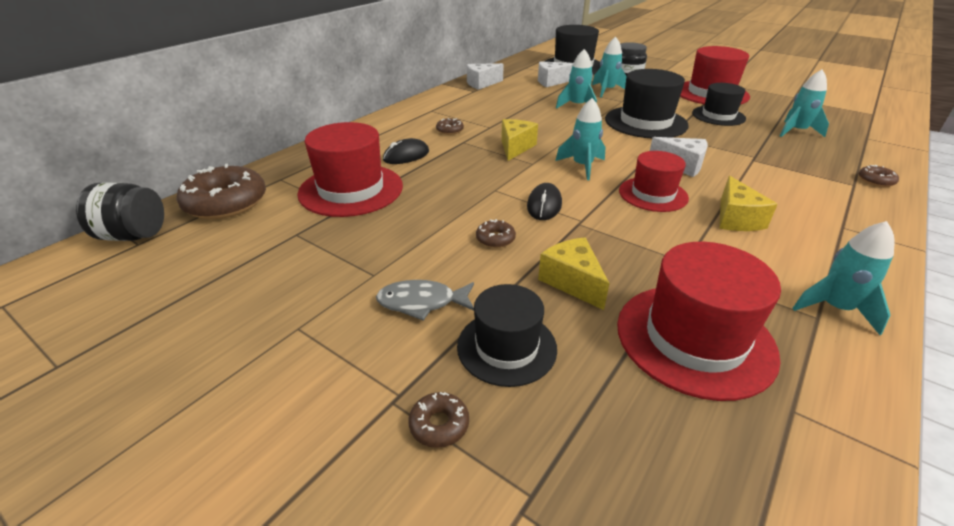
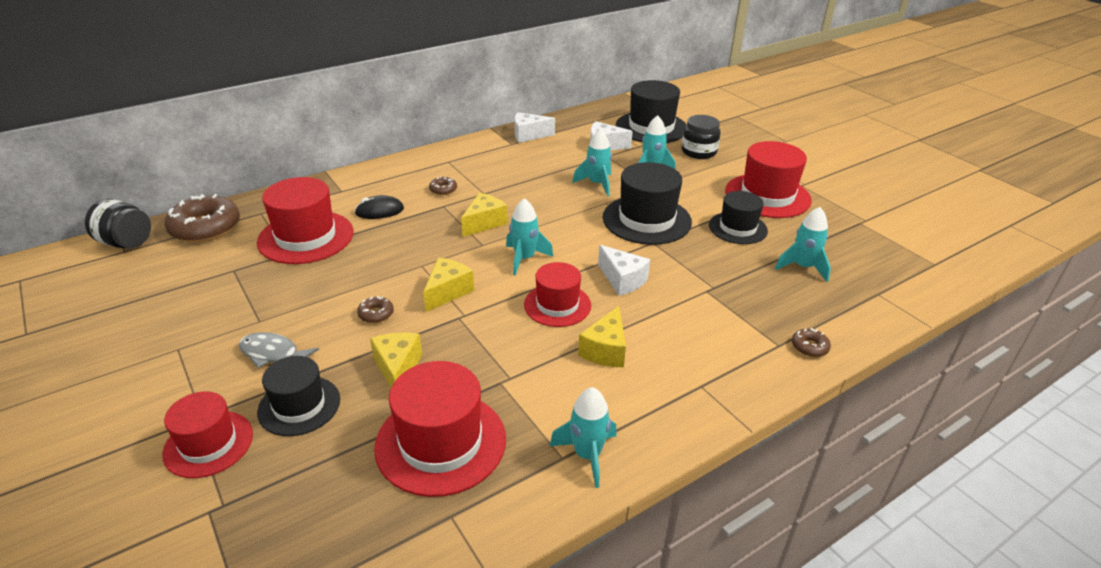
camera: 20 degrees right, 0 degrees up
(439, 424) = (208, 444): brown donut -> red hat
(544, 205) = (447, 292): black mouse -> yellow cheese

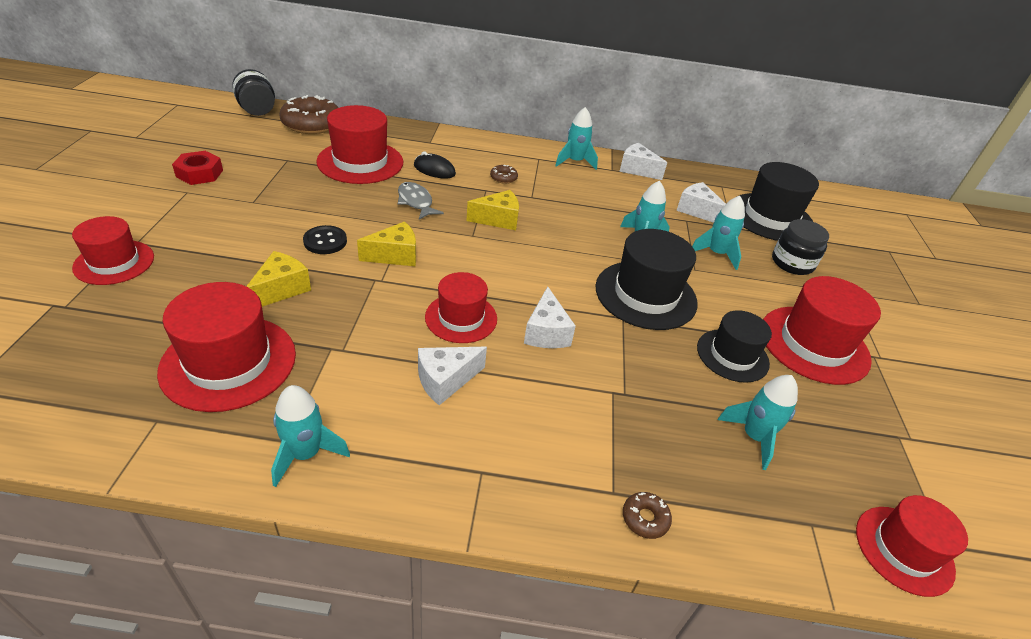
camera: 35 degrees right, 5 degrees up
(163, 327) = (199, 173): none -> red nut
(273, 353) = (228, 228): grey fish -> grey fish (416, 202)
(299, 405) = (191, 273): black hat -> none
(376, 314) = (325, 241): brown donut -> black button
(524, 259) = (489, 265): turquoise rocket -> turquoise rocket (575, 162)
(605, 350) = (445, 380): yellow cheese -> white cheese
(924, 278) = (904, 550): none -> red hat

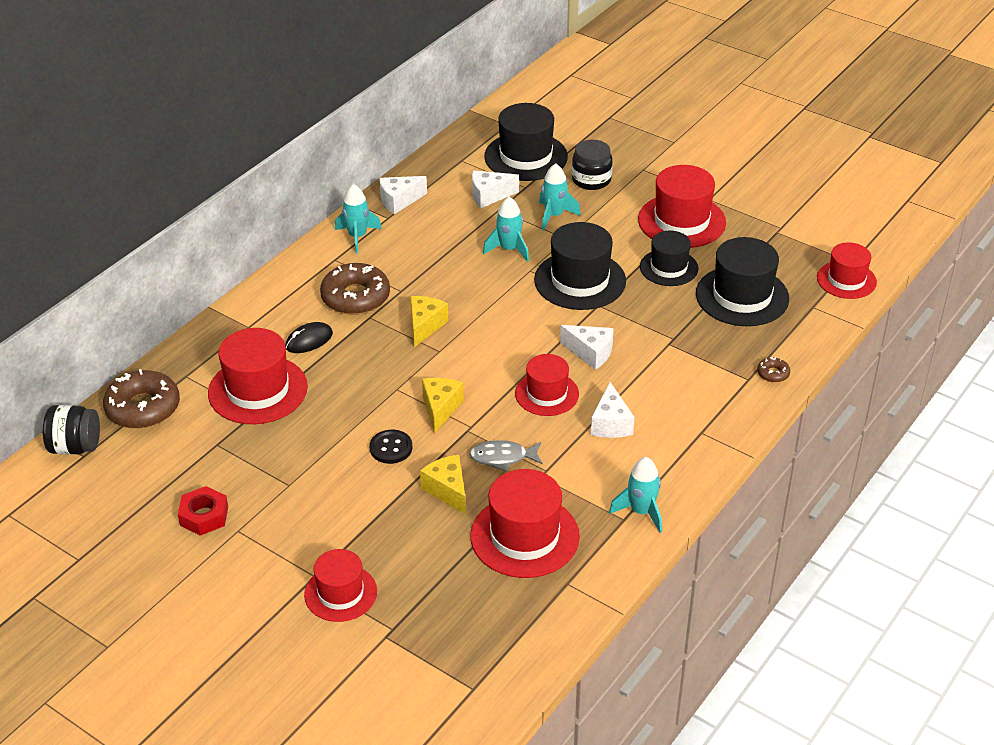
camera: 55 degrees left, 0 degrees up
(416, 202) = (361, 371): grey fish -> grey fish (502, 457)
(503, 178) = (355, 297): brown donut -> brown donut, size x2.25
(754, 437) = (742, 296): turquoise rocket -> black hat

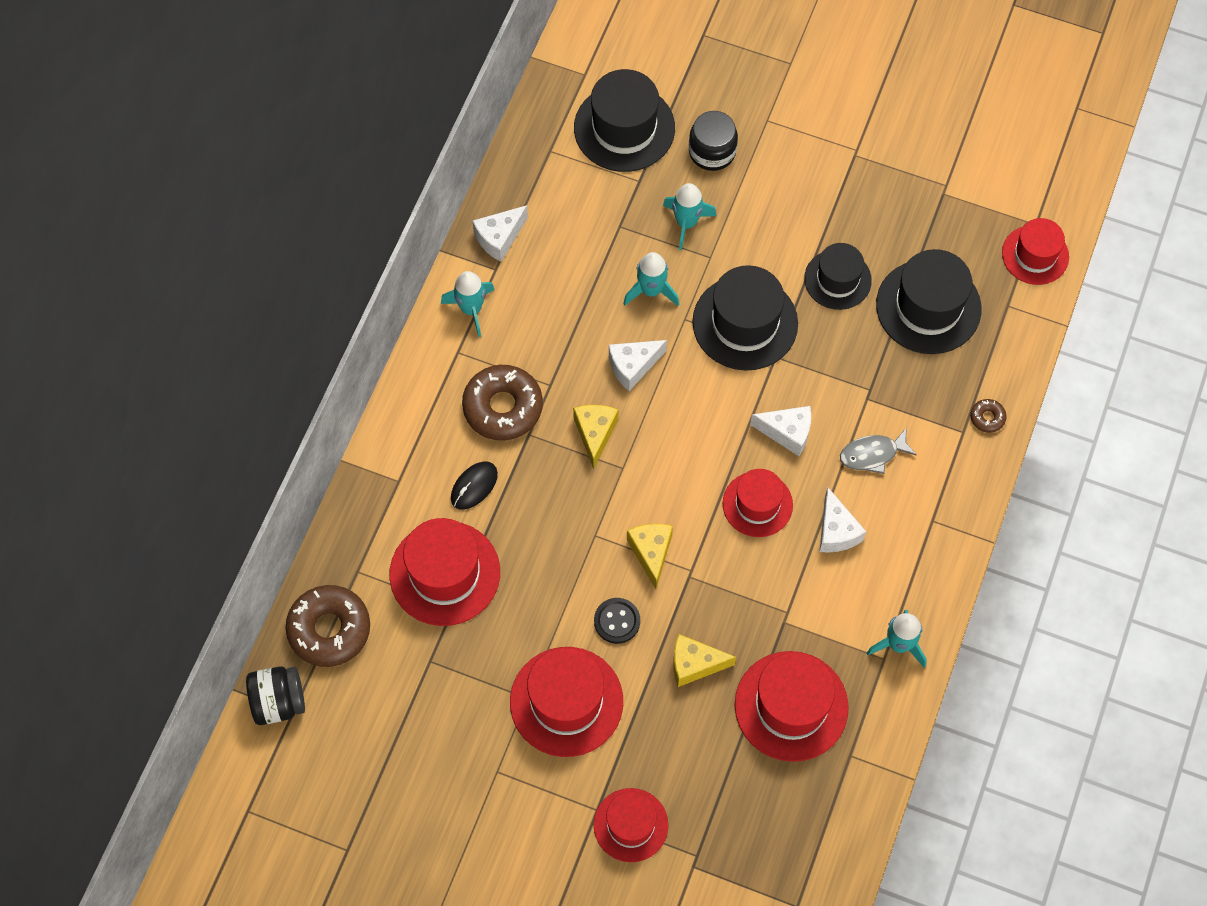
camera: 15 degrees left, 25 degrees up
(204, 516) = (455, 761): red nut -> none
(447, 490) = (694, 664): yellow cheese -> yellow cheese turned 45 degrees counterclockwise
(489, 196) = (601, 206): white cheese -> white cheese (633, 366)
(502, 457) = (737, 606): grey fish -> grey fish (872, 454)
(681, 221) = (833, 199): red hat -> red hat (566, 701)

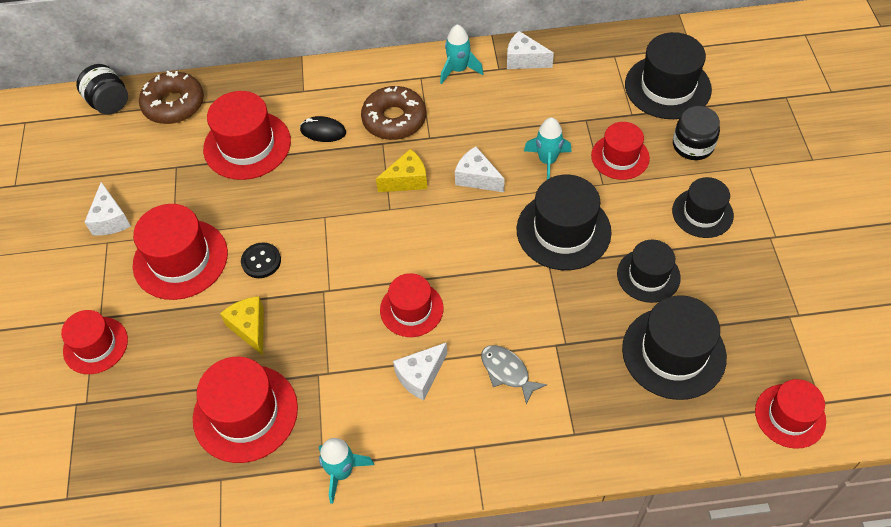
camera: 65 degrees right, 10 degrees down
(651, 553) = (329, 257): yellow cheese -> none
(686, 223) = (620, 157): turquoise rocket -> red hat
(787, 433) = (487, 302): white cheese -> white cheese (110, 219)
(795, 193) = (702, 213): none -> black hat
(987, 418) = (601, 448): brown donut -> none

